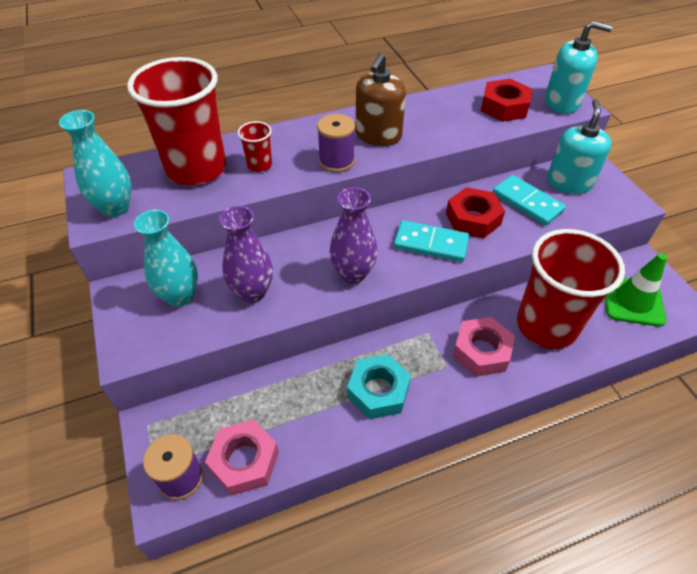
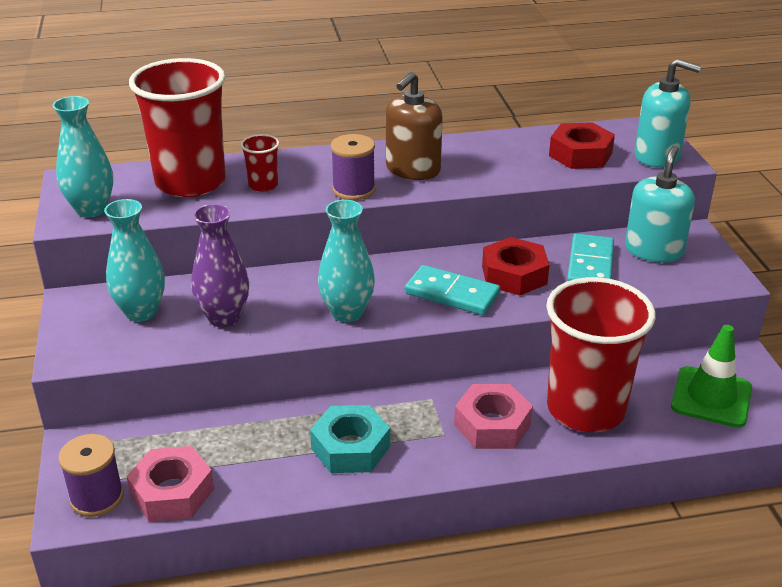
camera: 10 degrees right, 15 degrees down
(353, 273) = (347, 313): purple vase -> turquoise vase
(527, 202) = (590, 265): turquoise domino -> turquoise domino turned 45 degrees clockwise

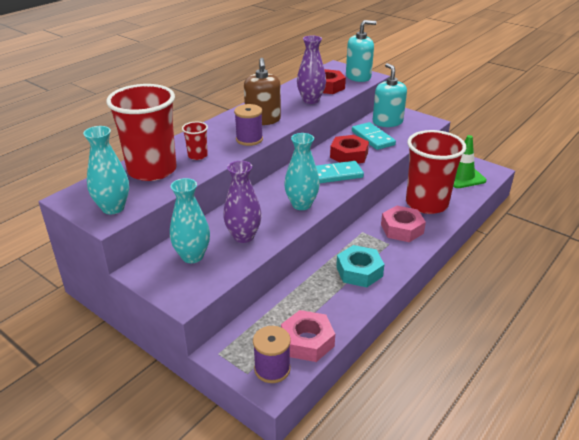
camera: 40 degrees left, 0 degrees up
(522, 166) = (311, 100): none -> purple vase

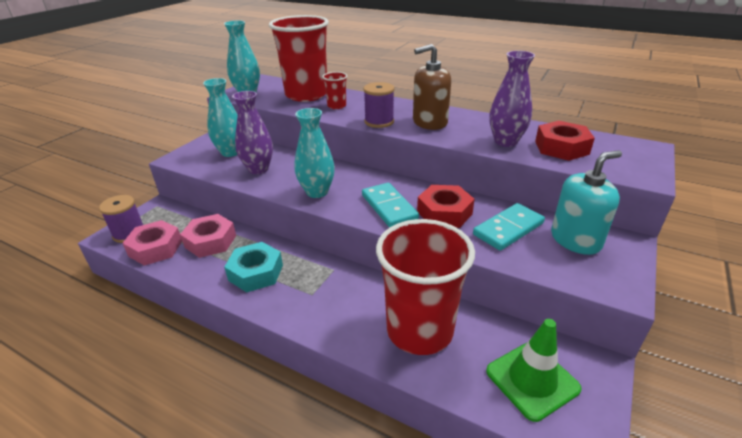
camera: 80 degrees right, 0 degrees up
(358, 77) = (629, 167): turquoise soap dispenser -> none
(402, 229) = (346, 305): pink nut -> pink nut (210, 241)

